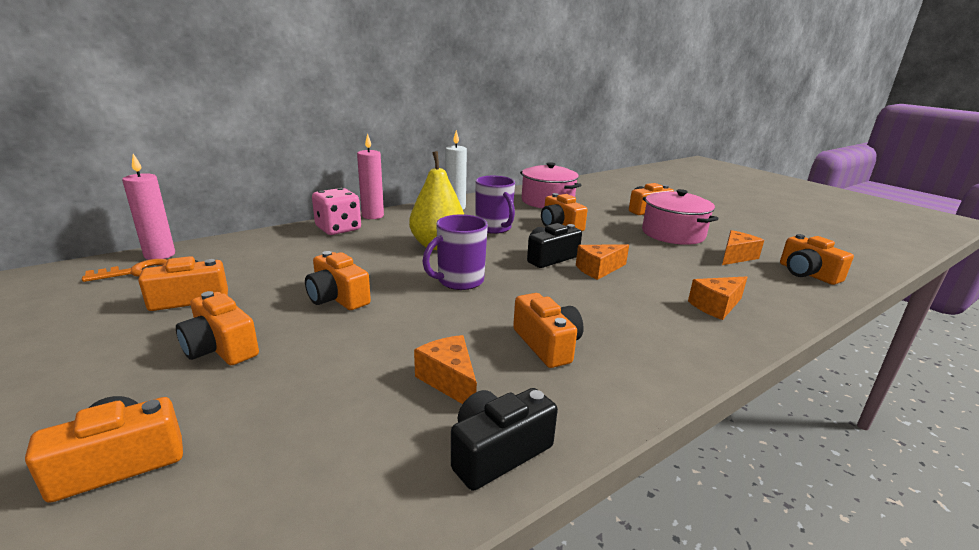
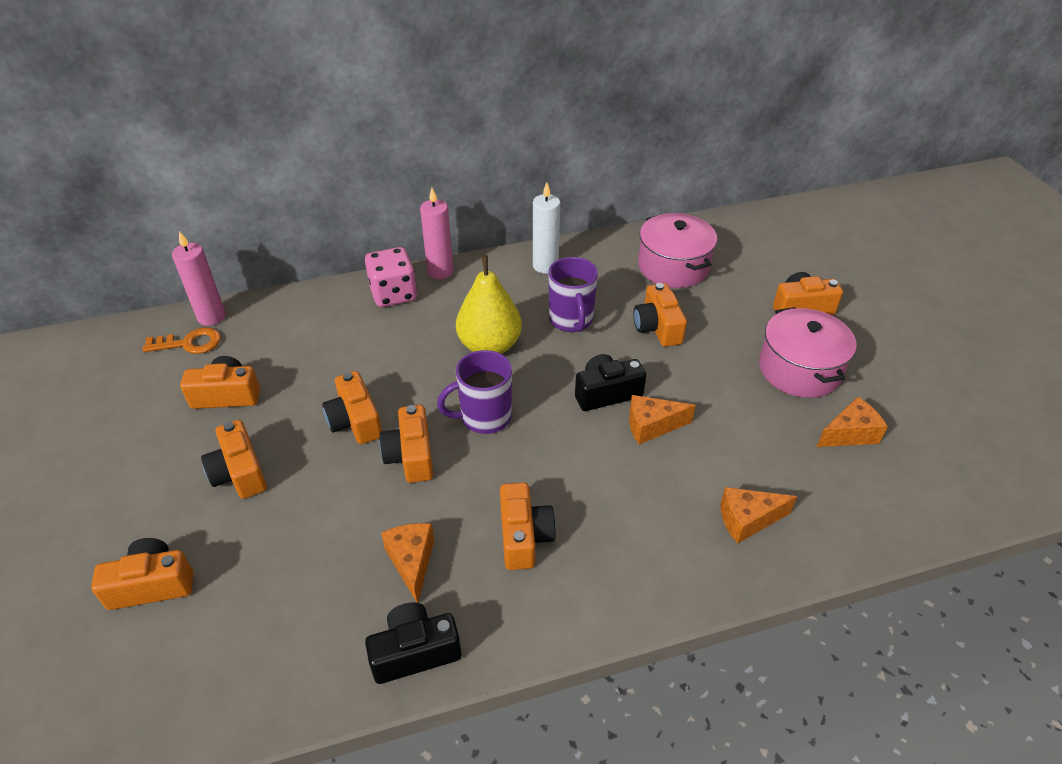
camera: 20 degrees right, 20 degrees up
(807, 273) = (921, 486): orange camera -> orange camera (411, 456)

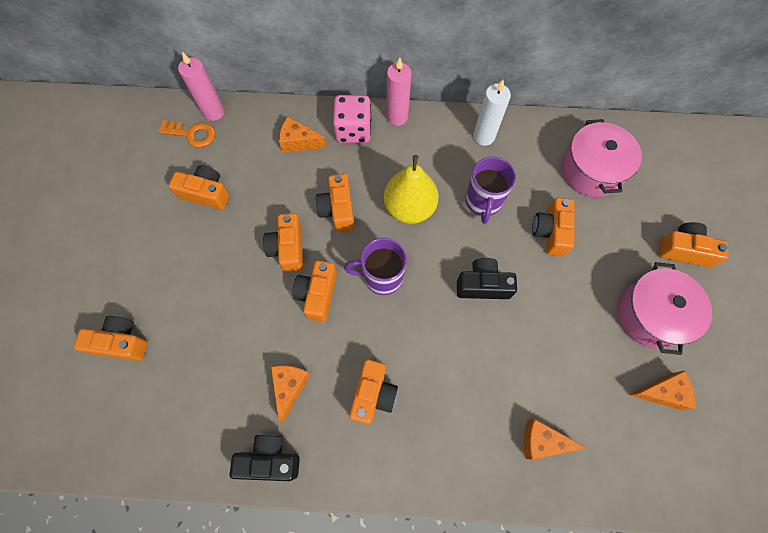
camera: 20 degrees right, 25 degrees up
(239, 473) = (197, 268): orange camera -> orange camera (338, 209)
(652, 426) = (505, 329): orange cheese -> orange cheese (299, 142)

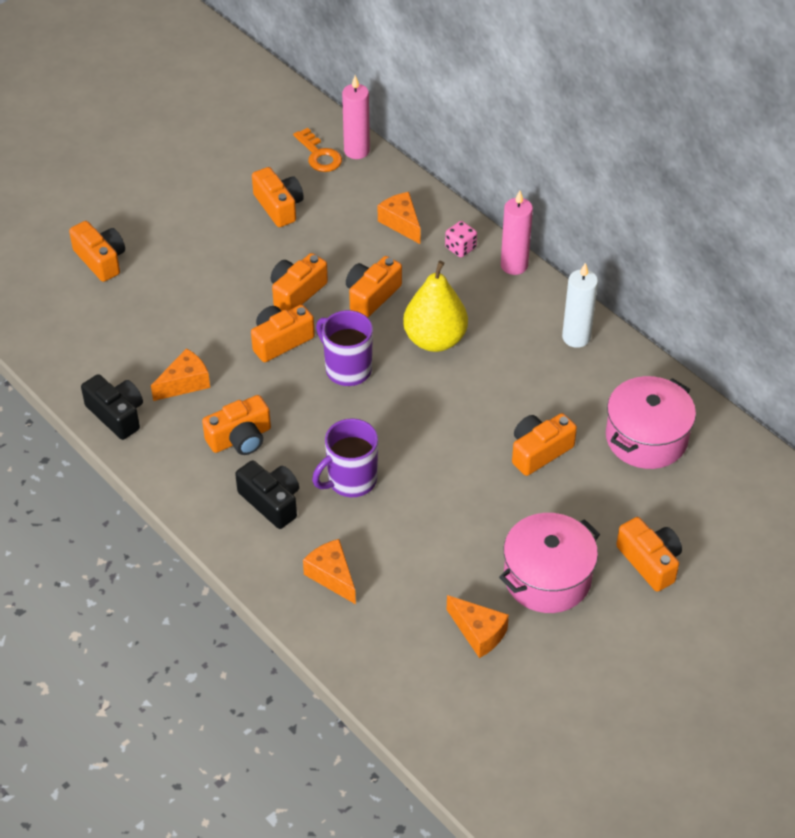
camera: 45 degrees right, 20 degrees down
(353, 130) = (460, 248): pink dice -> pink dice, size x0.57
(483, 202) = (507, 384): purple mug -> purple mug (350, 480)
(483, 285) = (424, 440): black camera -> black camera (271, 502)

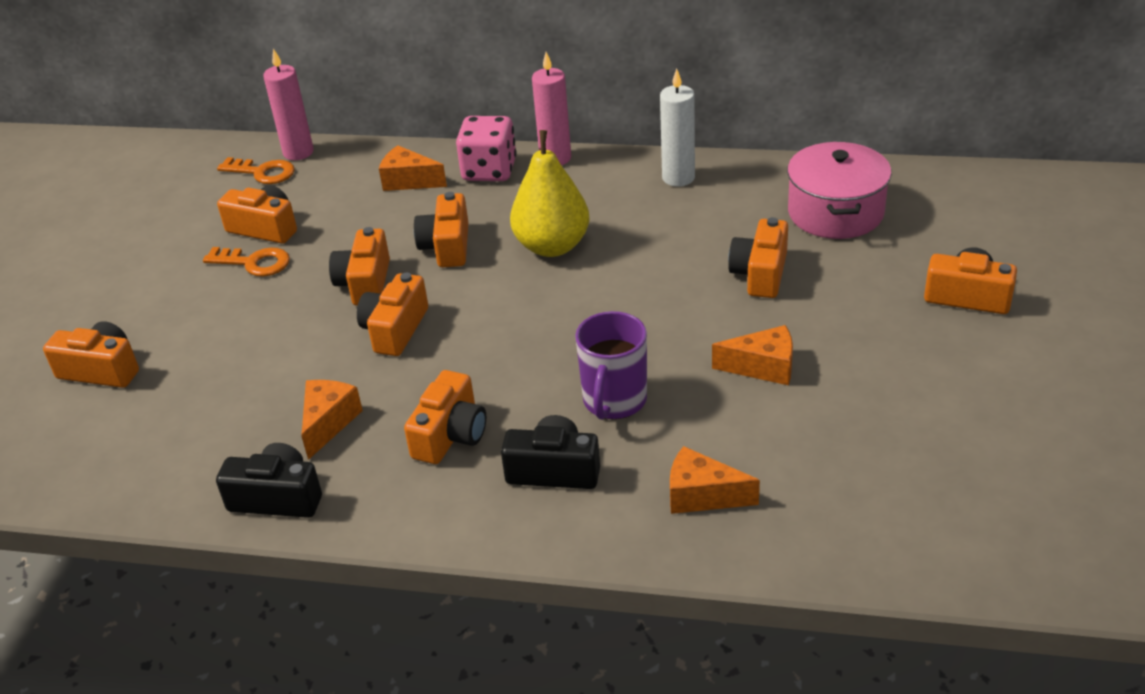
camera: 35 degrees left, 10 degrees down
(248, 232) = (254, 263): none -> orange key
(347, 369) = (494, 314): purple mug -> none
(460, 248) = (489, 170): pink dice -> pink dice, size x1.76
(478, 632) = (906, 448): orange cheese -> orange cheese (763, 367)
(547, 577) = (902, 363): pink pot -> none

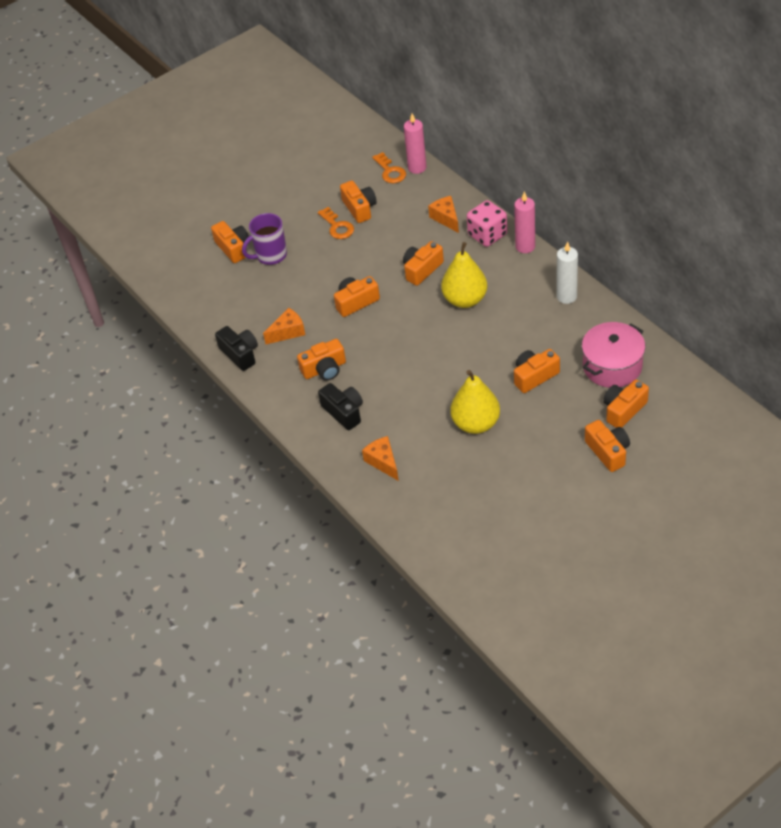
camera: 45 degrees right, 10 degrees up
(365, 283) = (369, 268): orange camera -> orange camera (623, 410)
(614, 401) = (399, 397): purple mug -> purple mug (270, 255)
(763, 367) = (476, 423): orange cheese -> yellow pear

